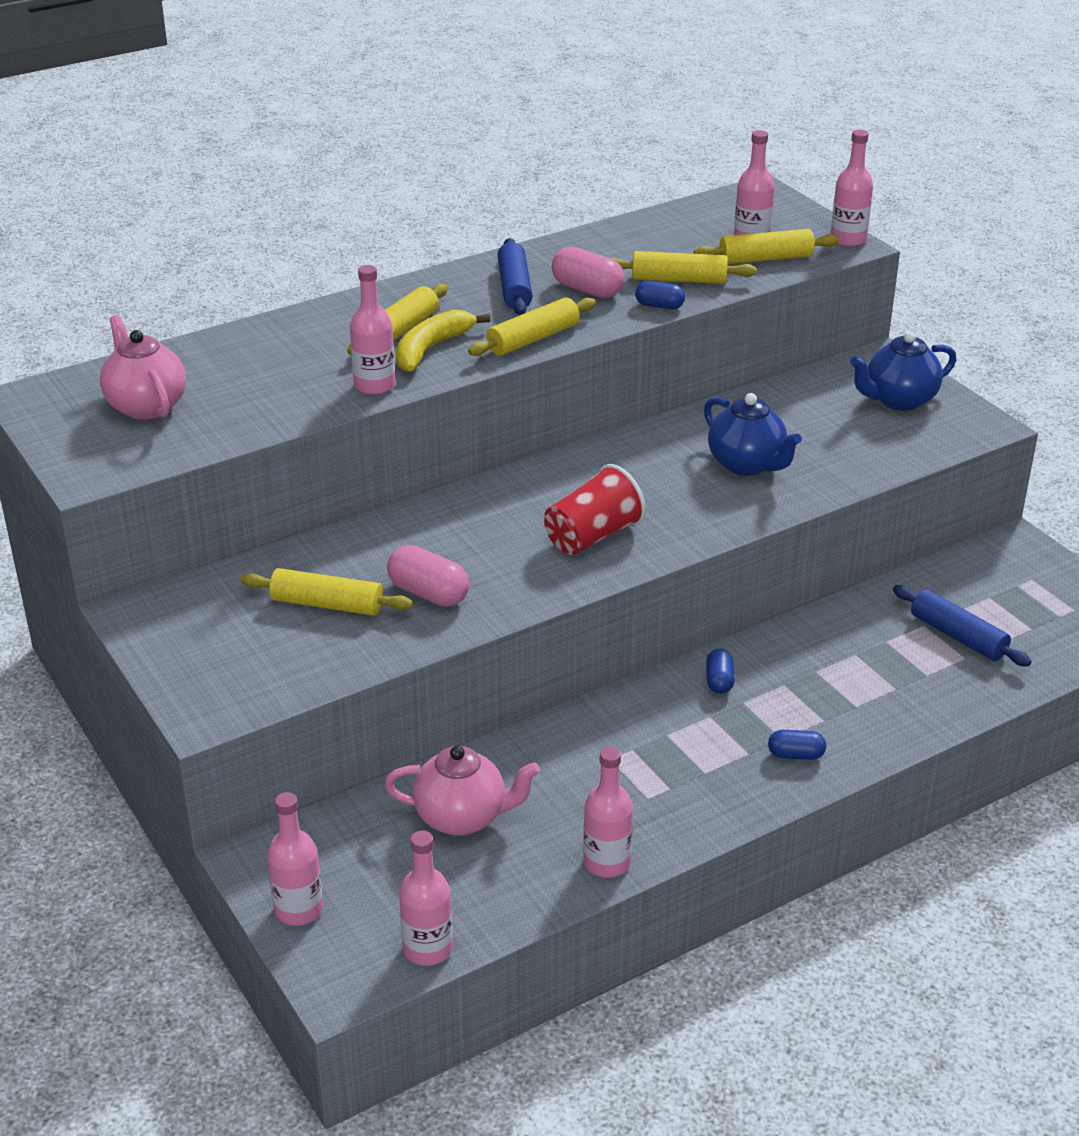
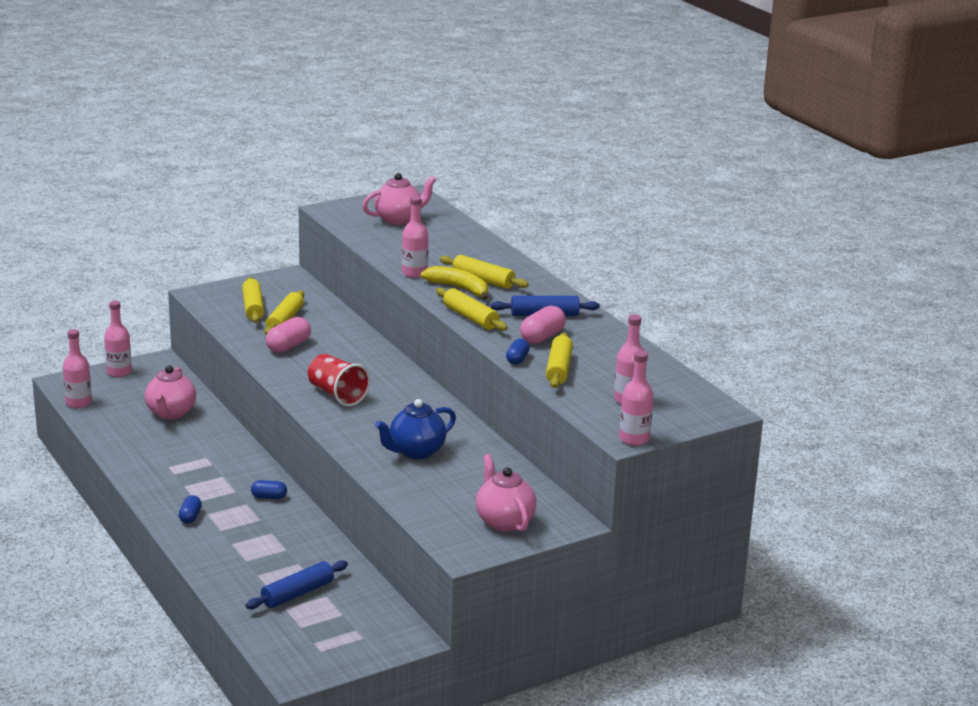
camera: 90 degrees right, 10 degrees down
(606, 862) = (120, 451): pink bottle -> none
(765, 258) = (596, 403): yellow rolling pin -> yellow rolling pin (253, 307)
(899, 400) = (504, 521): blue teapot -> pink teapot

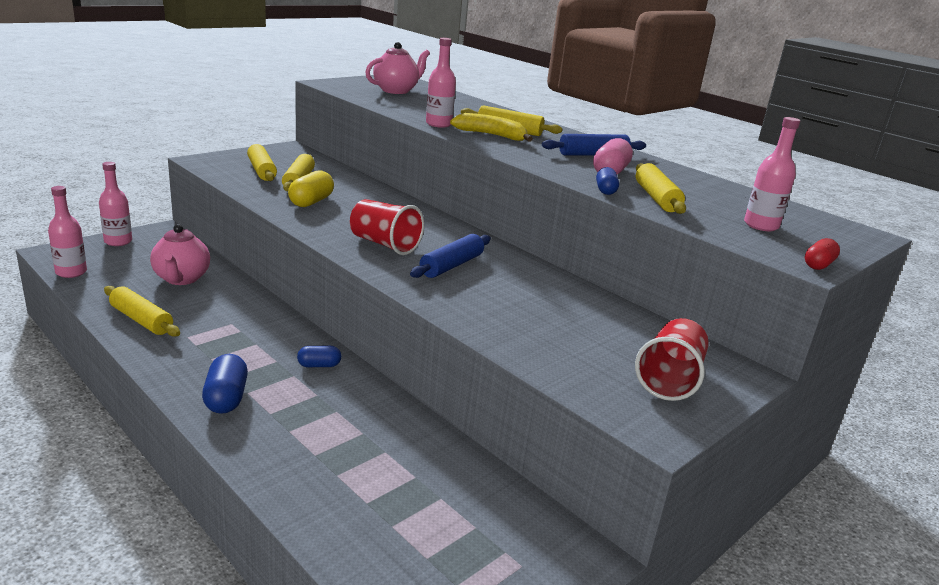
camera: 15 degrees left, 0 degrees up
(190, 517) = (226, 398): blue capsule -> blue capsule, size x1.60
(288, 346) = (311, 202): pink capsule -> yellow capsule
(298, 593) = (402, 499): blue rolling pin -> blue rolling pin (452, 265)
(416, 452) = (506, 300): blue teapot -> none
(470, 317) = (523, 156): yellow rolling pin -> yellow rolling pin (141, 320)
(504, 521) = (669, 379): pink teapot -> red cup
(634, 439) = (818, 265): pink bottle -> red capsule

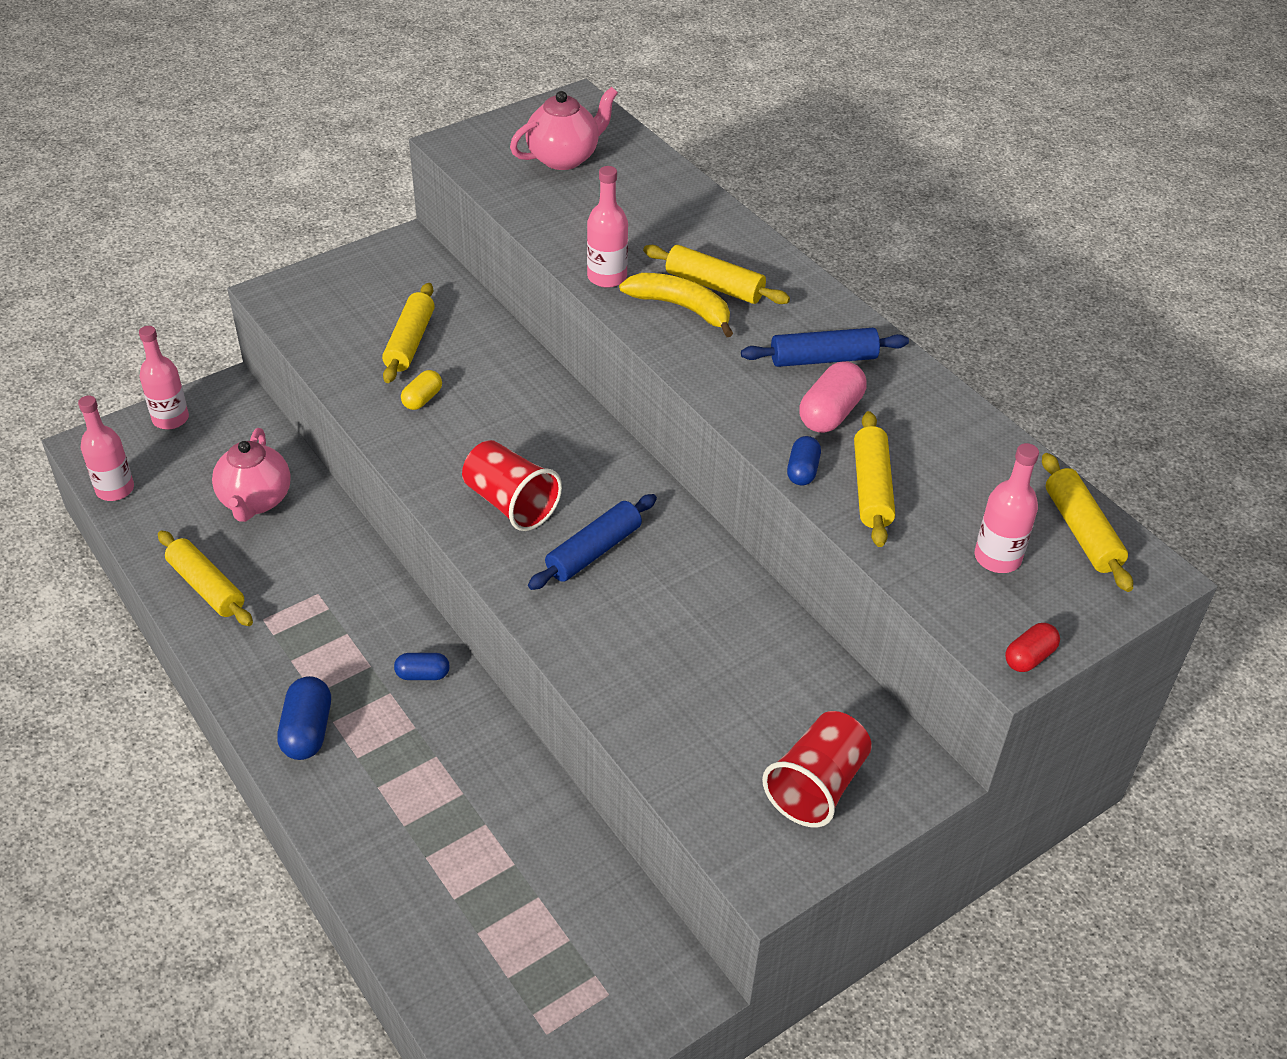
camera: 10 degrees right, 20 degrees up
(262, 170) = (359, 316): yellow rolling pin -> yellow rolling pin (1081, 531)
(311, 202) = (422, 399): yellow capsule -> yellow capsule, size x0.62

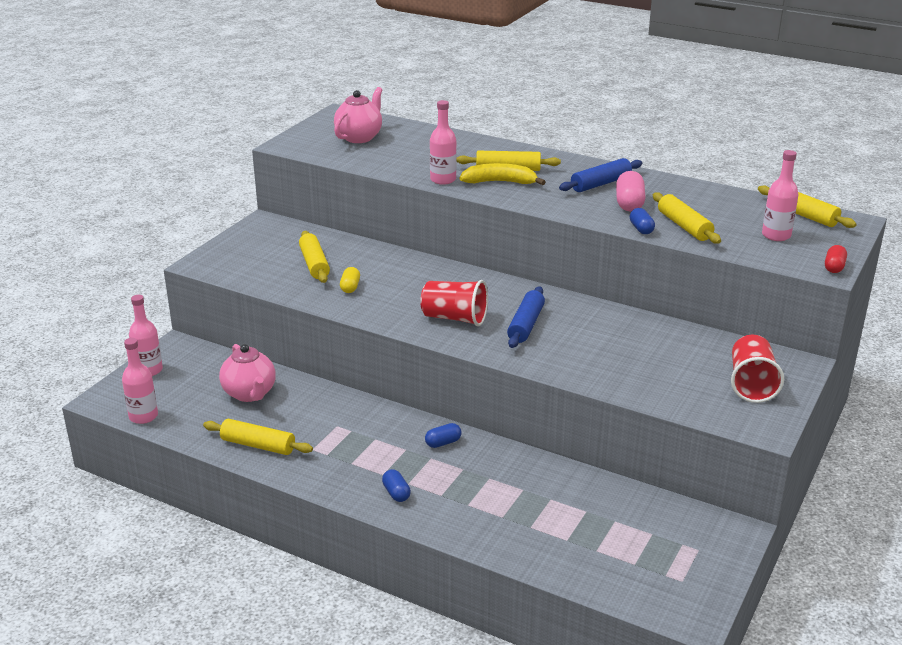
camera: 25 degrees left, 15 degrees down
(307, 731) = (396, 493): blue capsule -> blue capsule, size x0.62

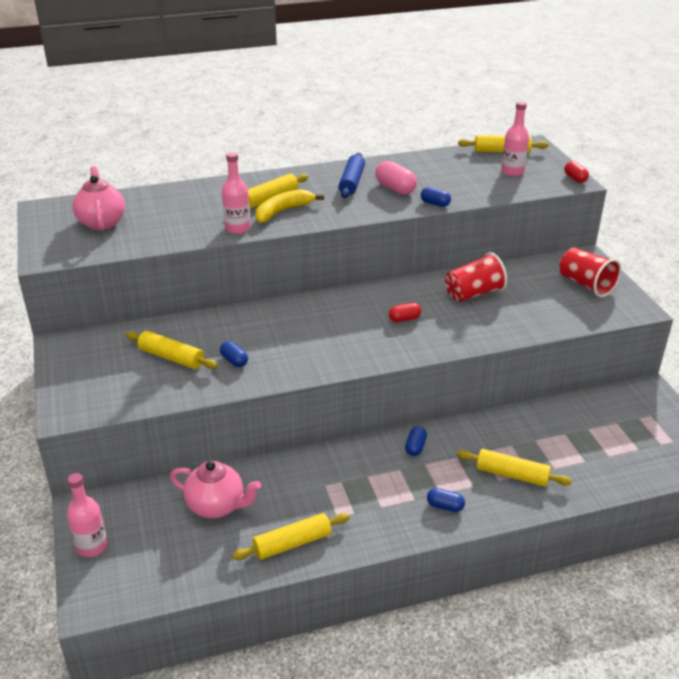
camera: 45 degrees left, 5 degrees up
(143, 416) = (155, 590): pink bottle -> none
(350, 287) = (234, 361): yellow capsule -> blue capsule
(454, 318) = (351, 341): red cup -> red cup (473, 293)
(526, 325) = (404, 319): blue rolling pin -> red capsule
(684, 226) = (455, 190): yellow rolling pin -> yellow rolling pin (512, 475)

